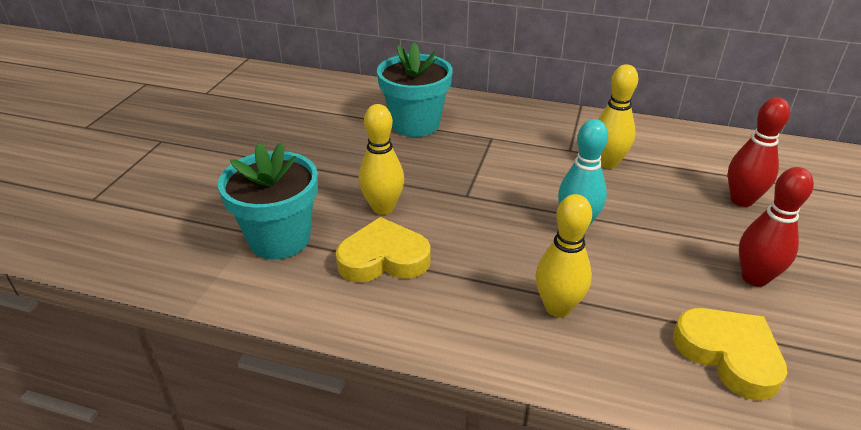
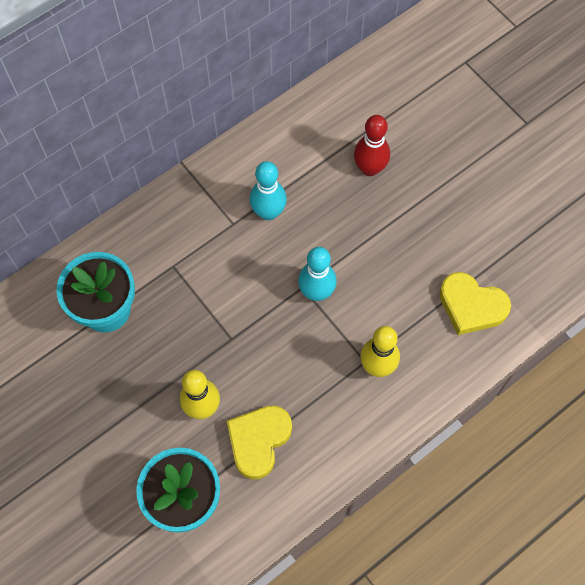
camera: 55 degrees left, 30 degrees up
(607, 163) = (268, 212): yellow bowling pin -> turquoise bowling pin
(728, 355) = (471, 306): yellow heart -> yellow heart turned 150 degrees counterclockwise
(754, 278) = (433, 234): red bowling pin -> none

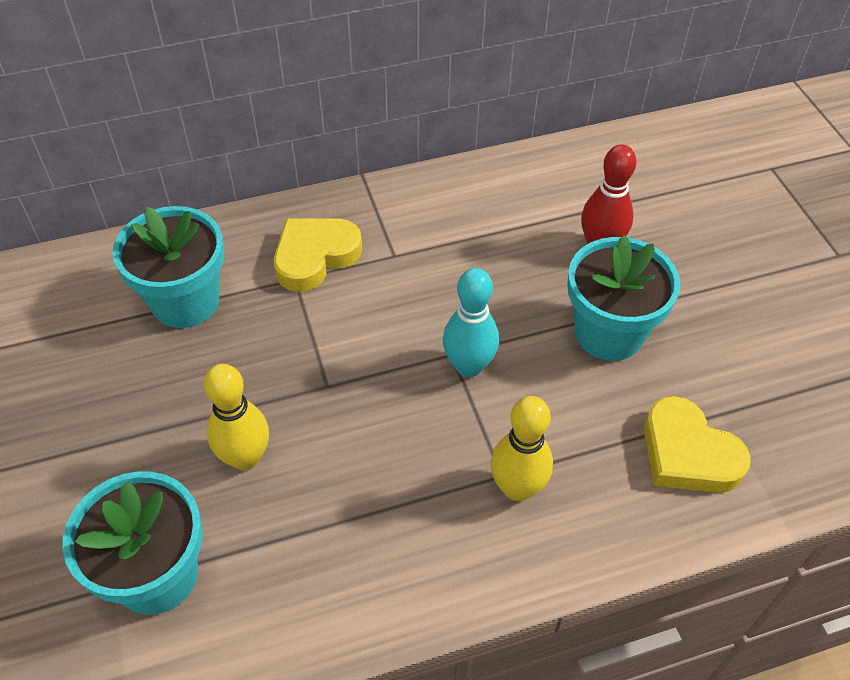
camera: 20 degrees right, 15 degrees down
(258, 441) = (301, 530): yellow heart -> yellow heart (315, 256)
(268, 212) = (445, 256): turquoise bowling pin -> none
(397, 236) = (608, 333): none -> turquoise flower pot

